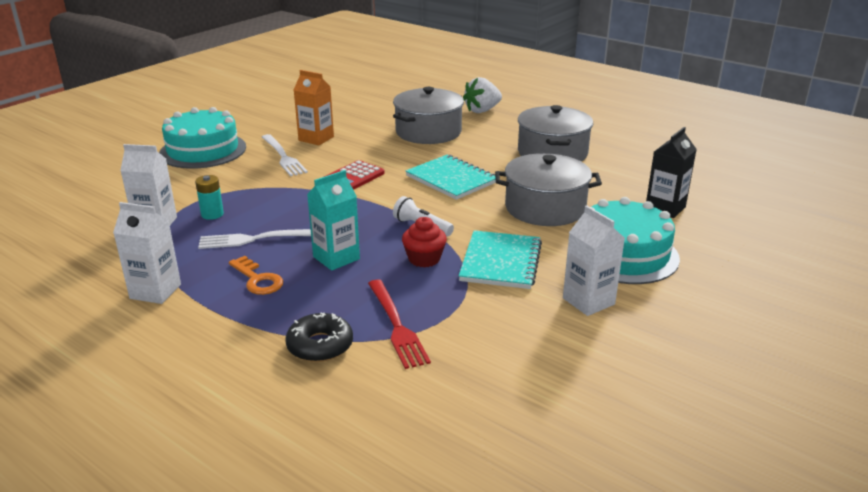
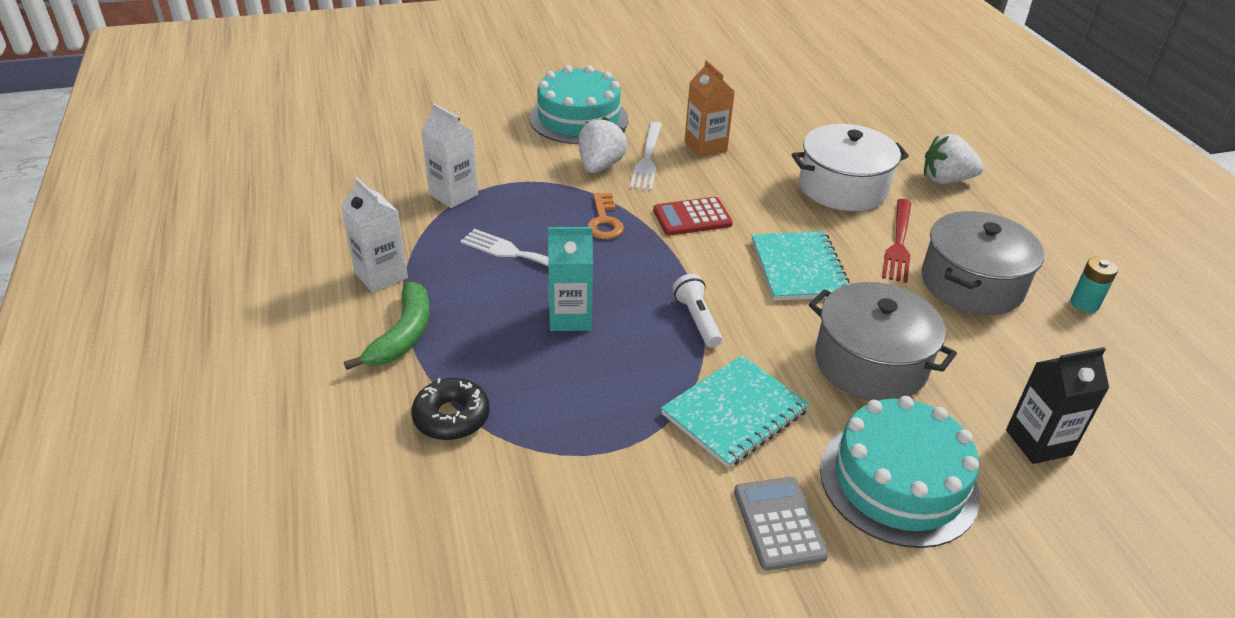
camera: 35 degrees right, 10 degrees up
(212, 214) = (511, 205): turquoise battery -> turquoise battery (1084, 304)
(221, 317) = (403, 335): none -> green banana
(253, 171) = (600, 166): none -> white strawberry
(257, 279) = (474, 306): orange key -> orange key (604, 221)
(396, 325) = (542, 434): red fork -> red fork (898, 243)
(424, 259) = (655, 364): red cupcake -> none
(428, 132) = (843, 187): grey pot -> white pot
(588, 301) = (779, 523): white carton -> grey calculator

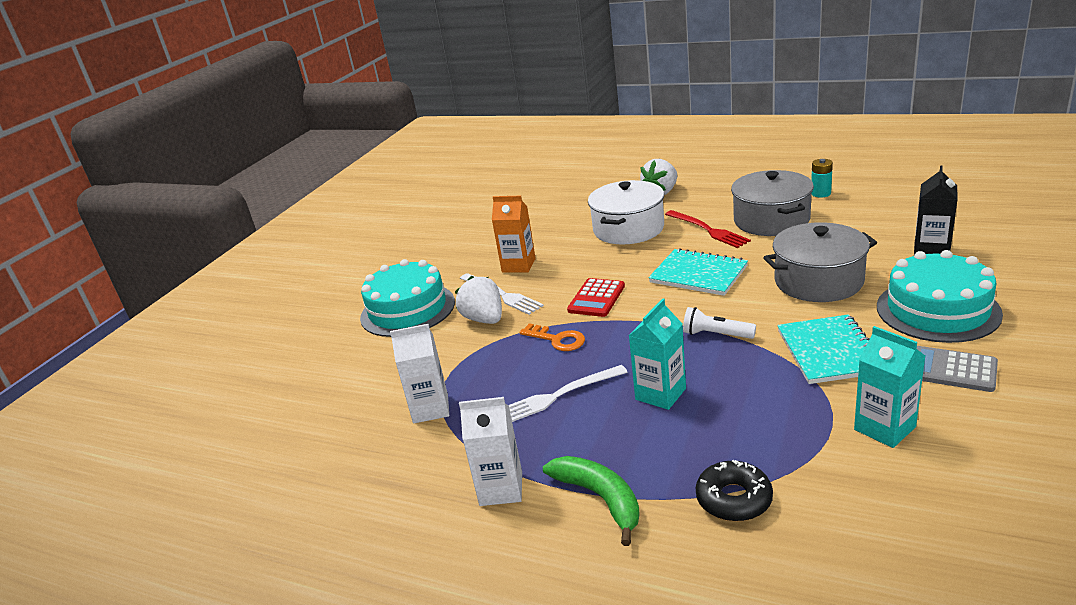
camera: 45 degrees left, 10 degrees down
(628, 493) = (884, 428): none -> turquoise carton

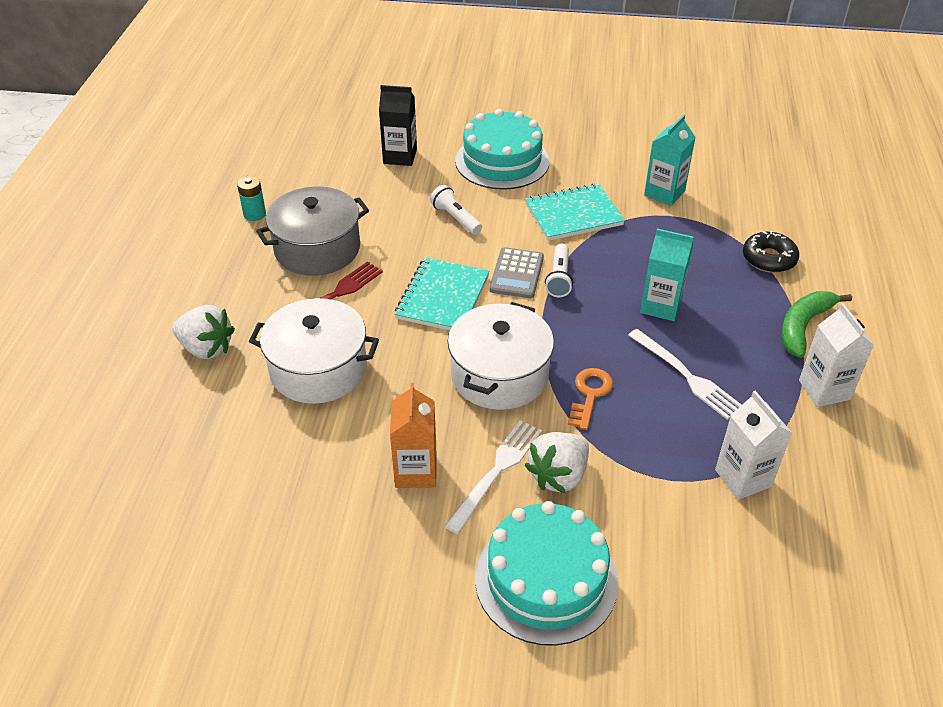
camera: 110 degrees left, 15 degrees up
(596, 298) = (499, 374): red calculator -> white pot
(818, 281) = (456, 218): grey pot -> white flashlight
(952, 370) = (585, 161): grey calculator -> grey calculator (517, 274)

